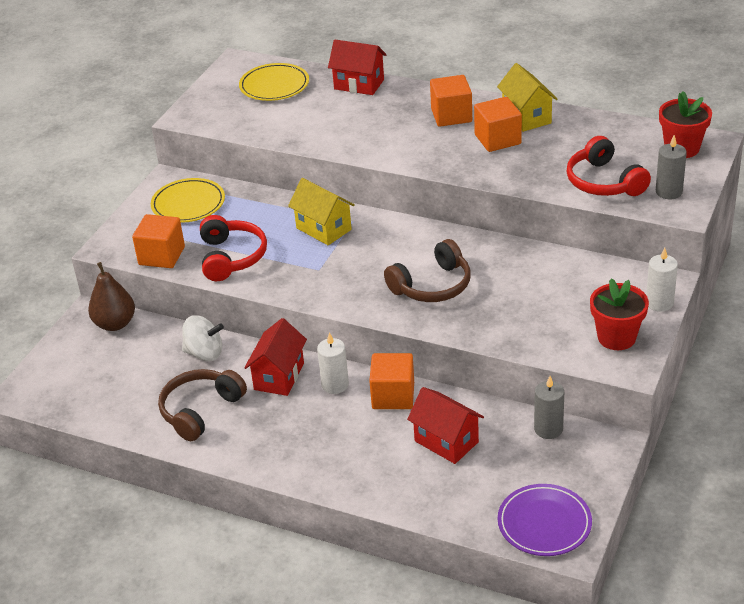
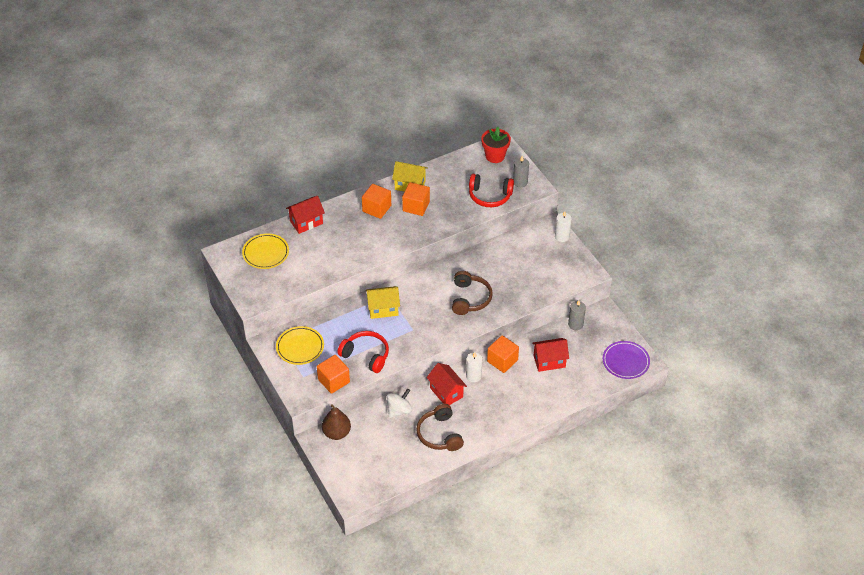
camera: 55 degrees left, 10 degrees up
(616, 337) = (568, 264): red flower pot -> none

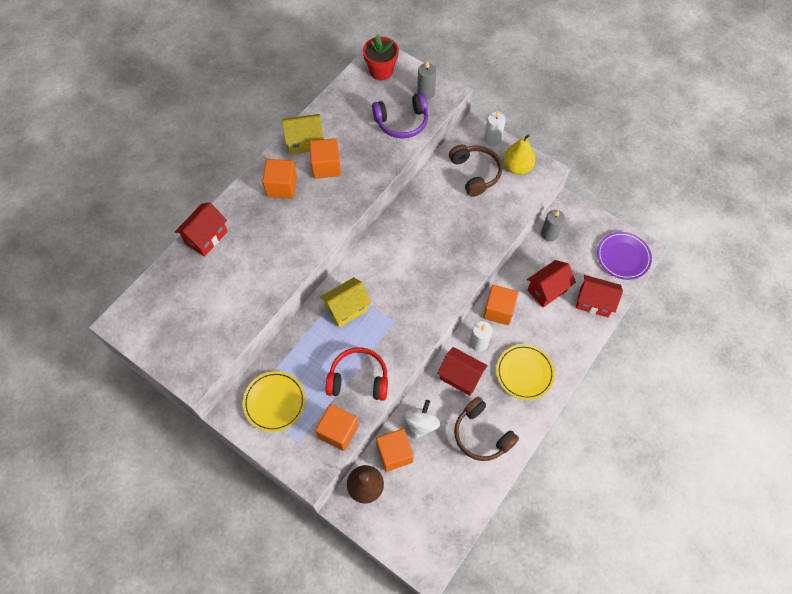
camera: 25 degrees left, 15 degrees up
(266, 253) = (176, 299): yellow plate -> yellow plate (524, 373)
(369, 421) = (394, 453): none -> orange cube
(470, 298) = (436, 254): brown headphones -> brown headphones (475, 173)
(489, 196) = (402, 122): red headphones -> purple headphones
(569, 262) = (517, 167): none -> yellow pear
(581, 383) = (594, 302): none -> red house

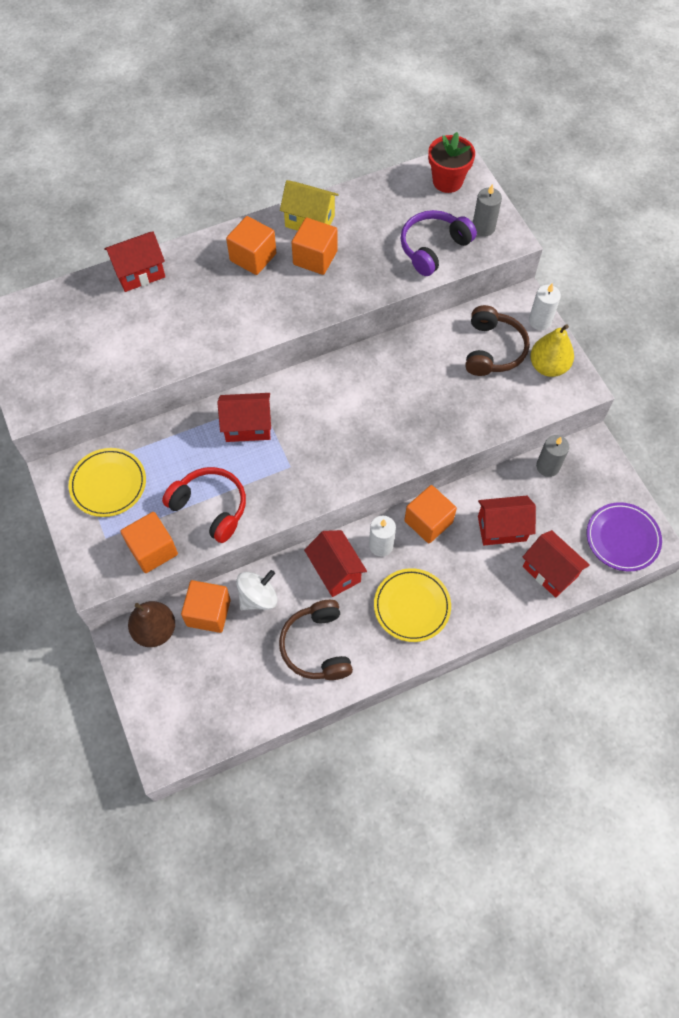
camera: 30 degrees right, 0 degrees up
(347, 309) = (247, 427): yellow house -> red house
(402, 122) = (433, 248): purple headphones -> purple headphones turned 120 degrees clockwise

